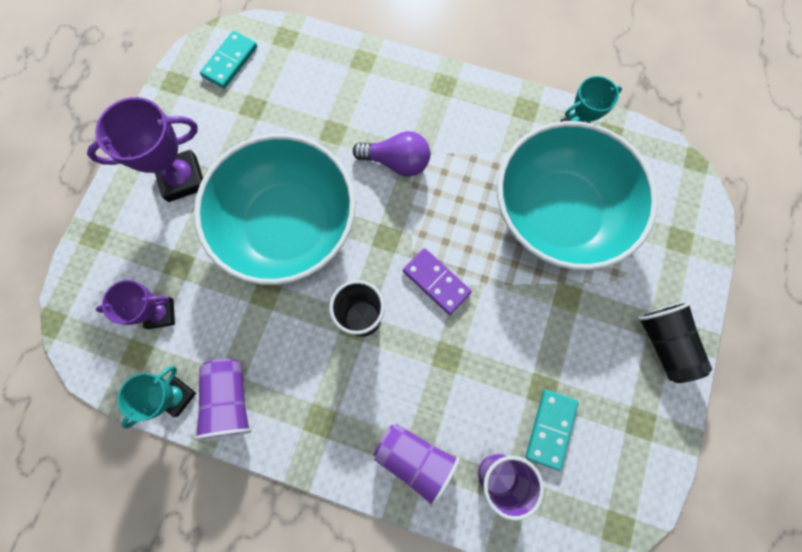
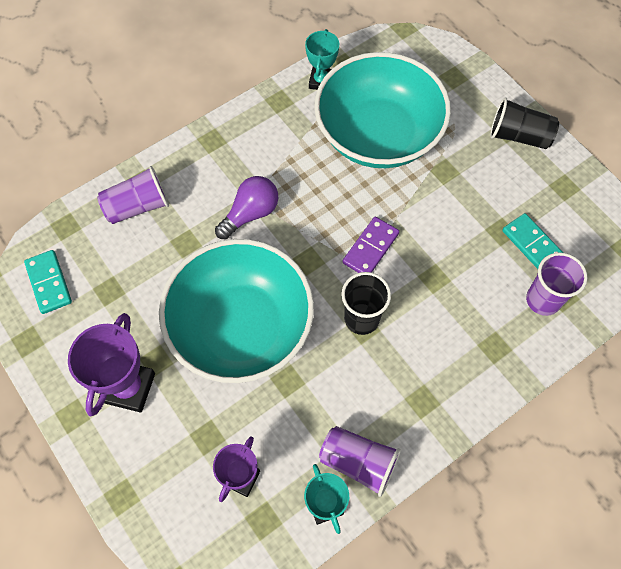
camera: 55 degrees left, 10 degrees down
(415, 459) = (496, 349): purple cup -> purple cup (137, 206)
(436, 281) = (370, 248): purple domino -> purple domino turned 45 degrees counterclockwise

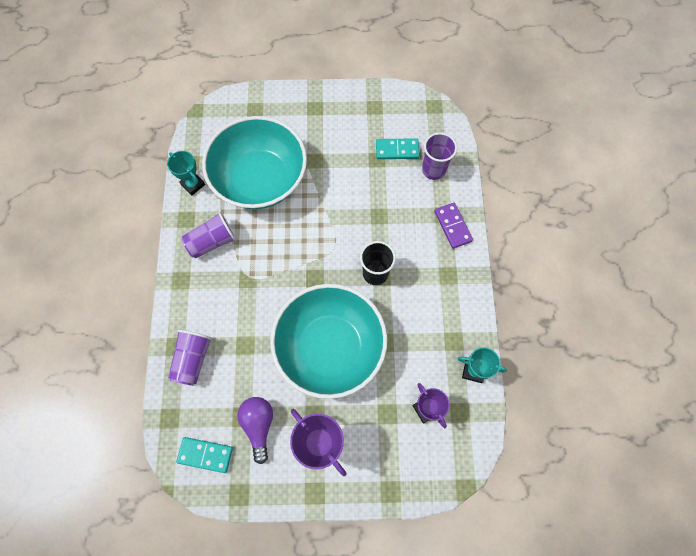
camera: 55 degrees left, 5 degrees up
(250, 214) = (255, 291): purple light bulb -> purple light bulb (258, 425)
(358, 462) = (460, 335): purple cup -> purple cup (212, 242)
(370, 248) = (333, 237): purple domino -> purple domino (452, 226)
(519, 136) = (323, 105): black cup -> none

